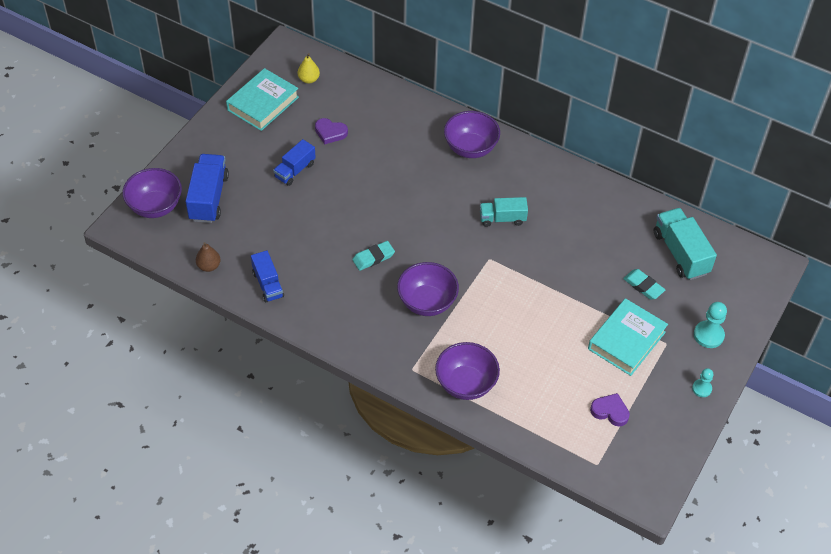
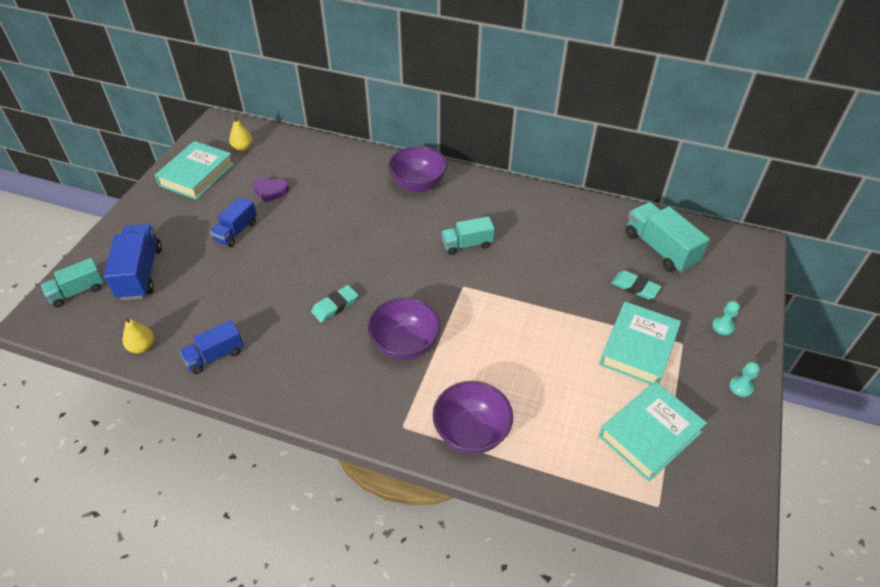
camera: 10 degrees left, 5 degrees down
(155, 206) = (77, 291): purple bowl -> turquoise truck
(209, 266) = (142, 347): brown pear -> yellow pear
(268, 284) = (215, 356): blue truck -> blue truck turned 90 degrees clockwise
(610, 411) = (649, 434): purple heart -> turquoise book
(708, 335) = (723, 326): turquoise pawn -> turquoise pawn, size x0.63

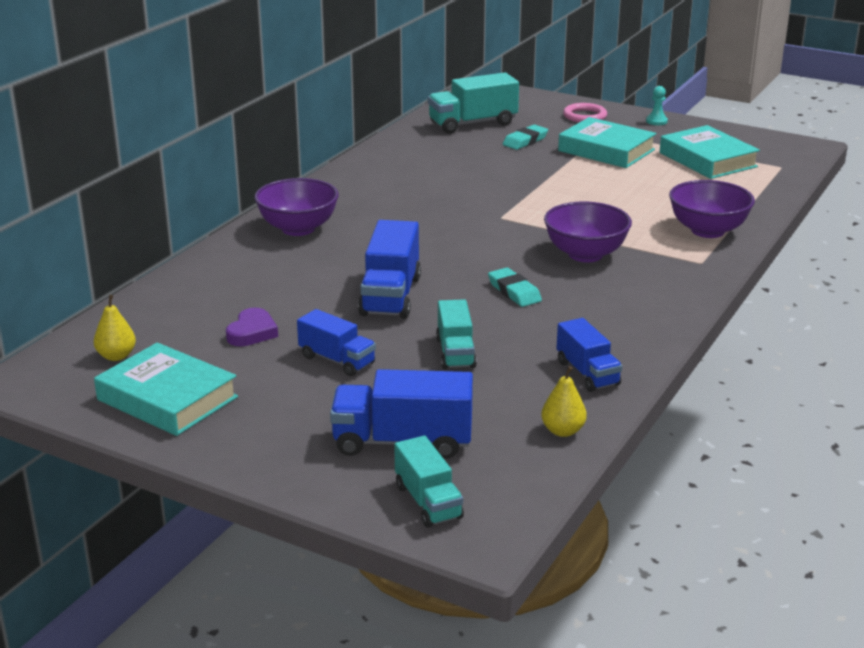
camera: 80 degrees left, 20 degrees down
(322, 243) = (391, 296): none -> blue truck
(467, 244) = (430, 210): turquoise truck -> turquoise truck (455, 353)
(723, 326) = (585, 116): turquoise pawn -> pink ring

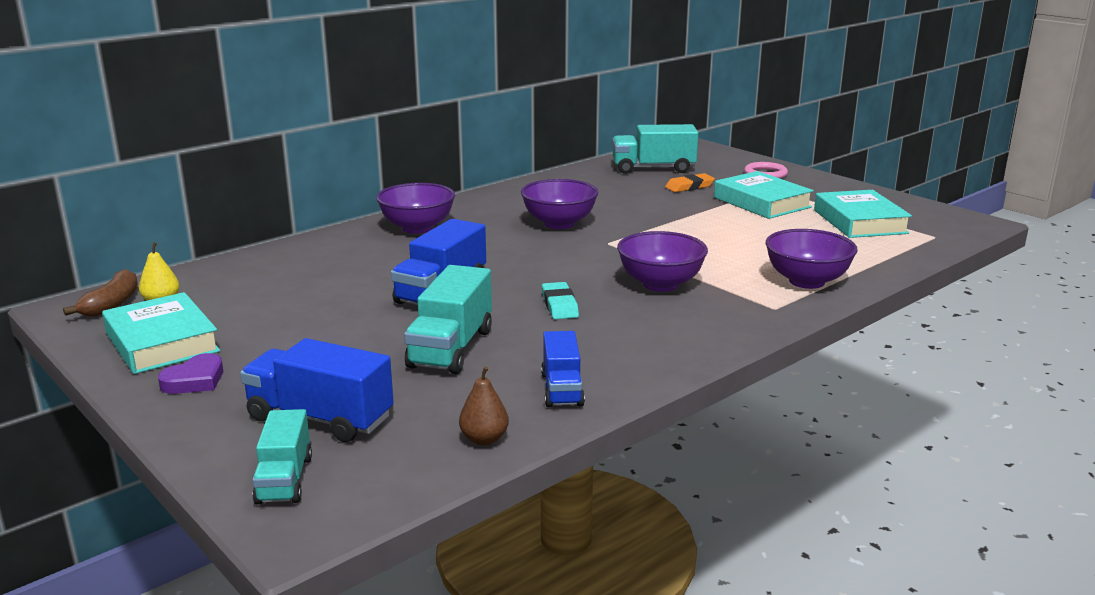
camera: 20 degrees right, 5 degrees down
(65, 368) = (112, 304): none -> brown banana
(252, 332) = (290, 301): purple heart -> purple heart (195, 380)
(337, 360) = (337, 336): blue truck -> none
(436, 202) = (559, 223): none -> purple bowl
(455, 353) = (451, 348): turquoise truck -> turquoise truck, size x1.57
(525, 141) = (689, 186): turquoise eraser -> orange eraser
(563, 431) = (484, 439): yellow pear -> brown pear
(656, 121) = (834, 185): turquoise pawn -> none

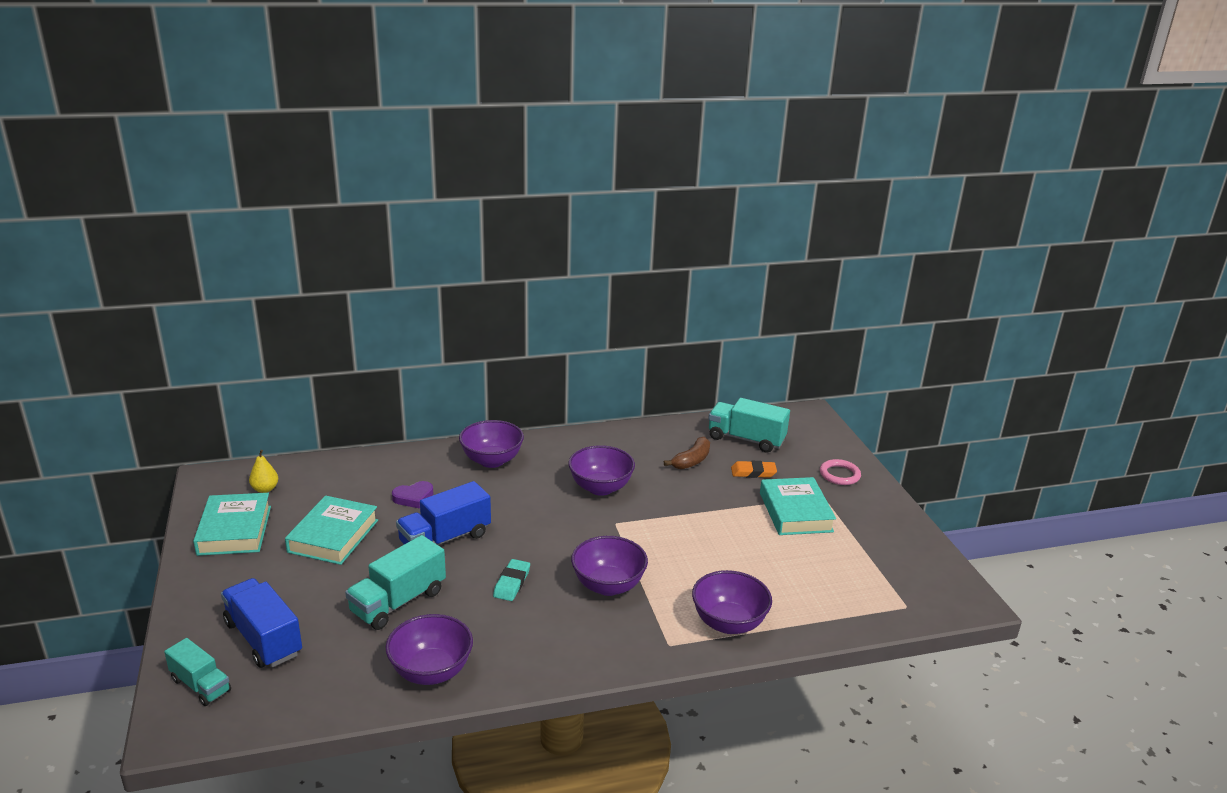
camera: 25 degrees right, 5 degrees up
(112, 304) = (236, 481): brown banana -> brown banana (691, 461)
(195, 380) = (224, 574): purple heart -> purple heart (413, 497)
(284, 479) = (201, 685): turquoise truck -> turquoise truck turned 75 degrees counterclockwise
(484, 439) = (340, 699): brown pear -> none
(562, 389) = (431, 671): blue truck -> purple bowl
(859, 222) = (857, 564): turquoise book -> turquoise book (333, 536)

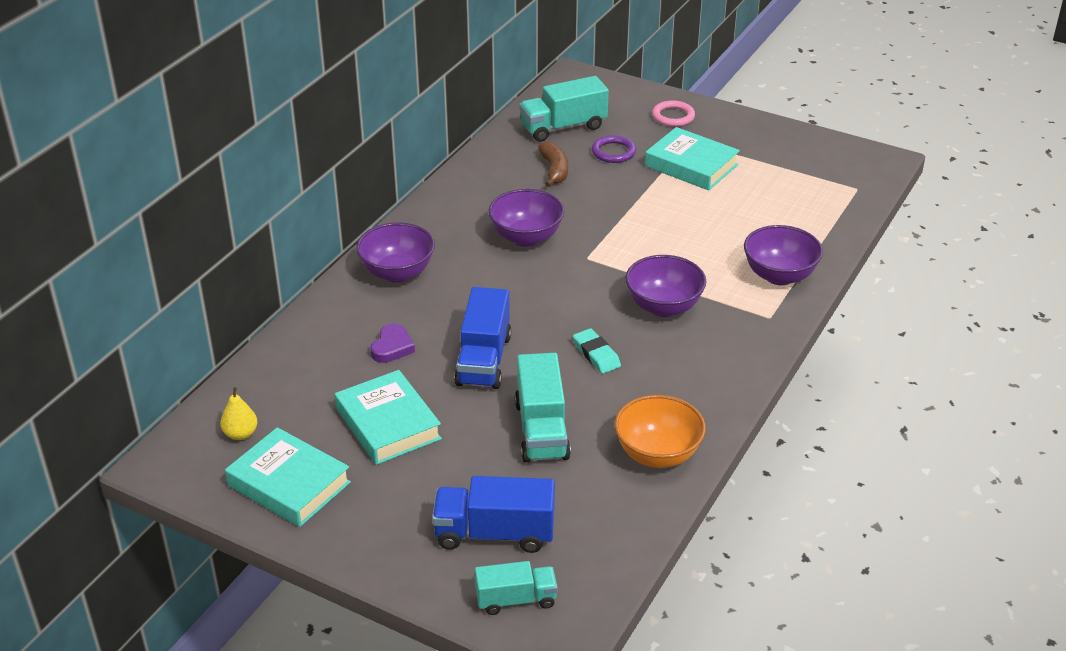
camera: 45 degrees left, 10 degrees up
(431, 671) = (657, 454): purple bowl -> orange bowl
(753, 472) = (613, 152): orange eraser -> purple ring

